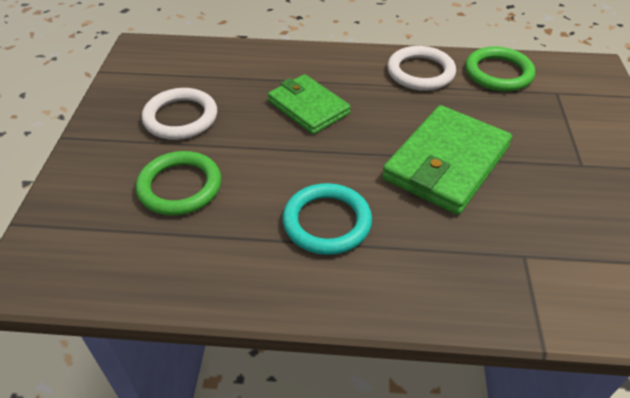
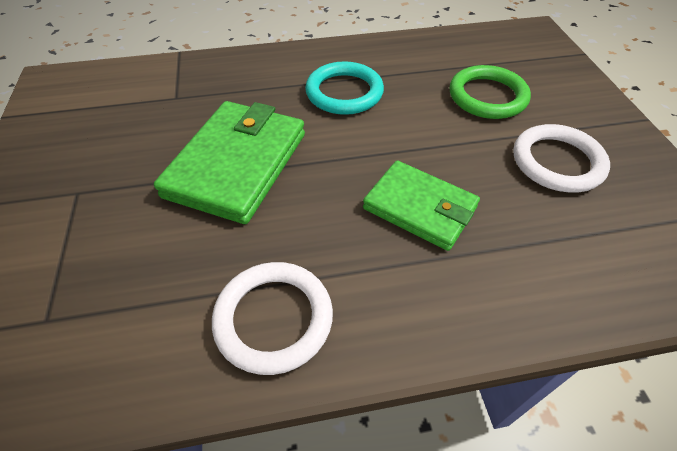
camera: 165 degrees right, 5 degrees up
(498, 73) = (133, 350): green ring -> none

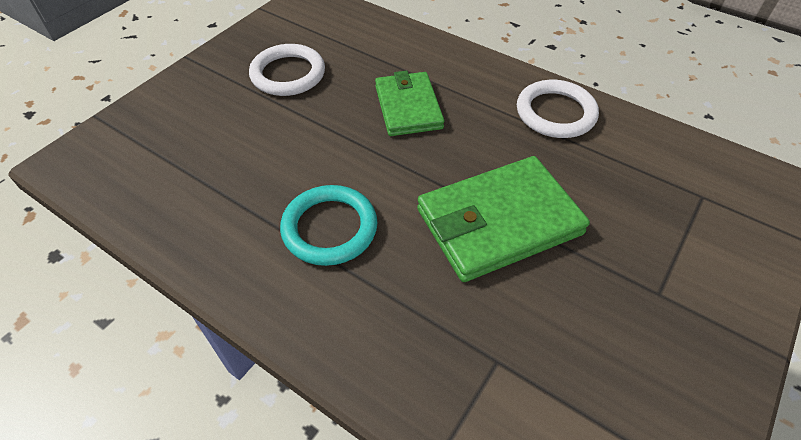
camera: 135 degrees left, 0 degrees up
(487, 96) = (235, 137): green ring -> none

